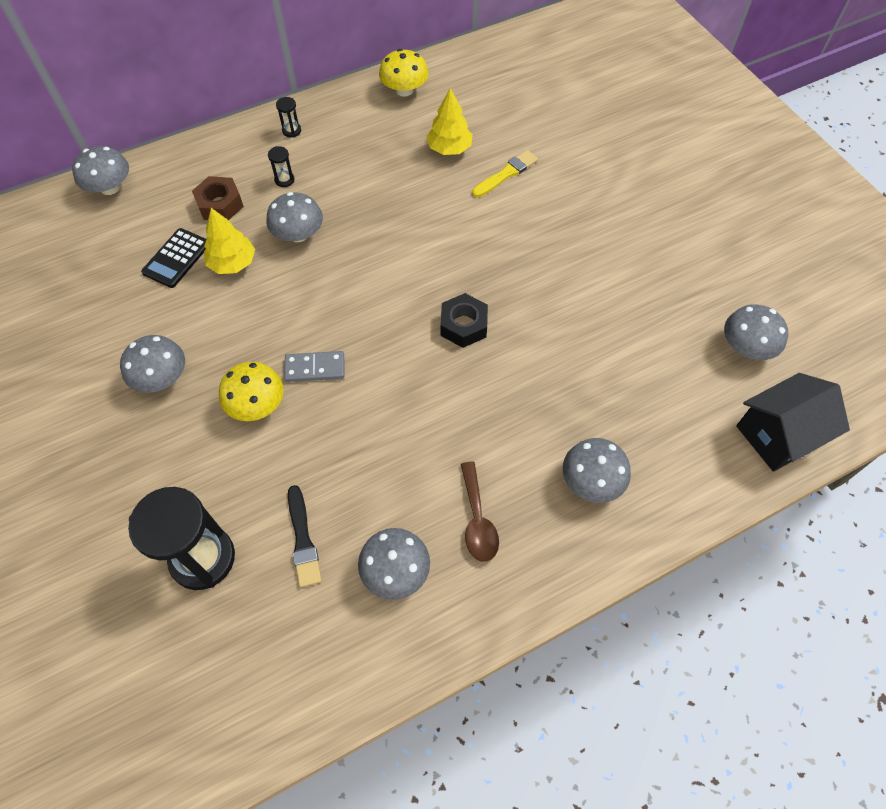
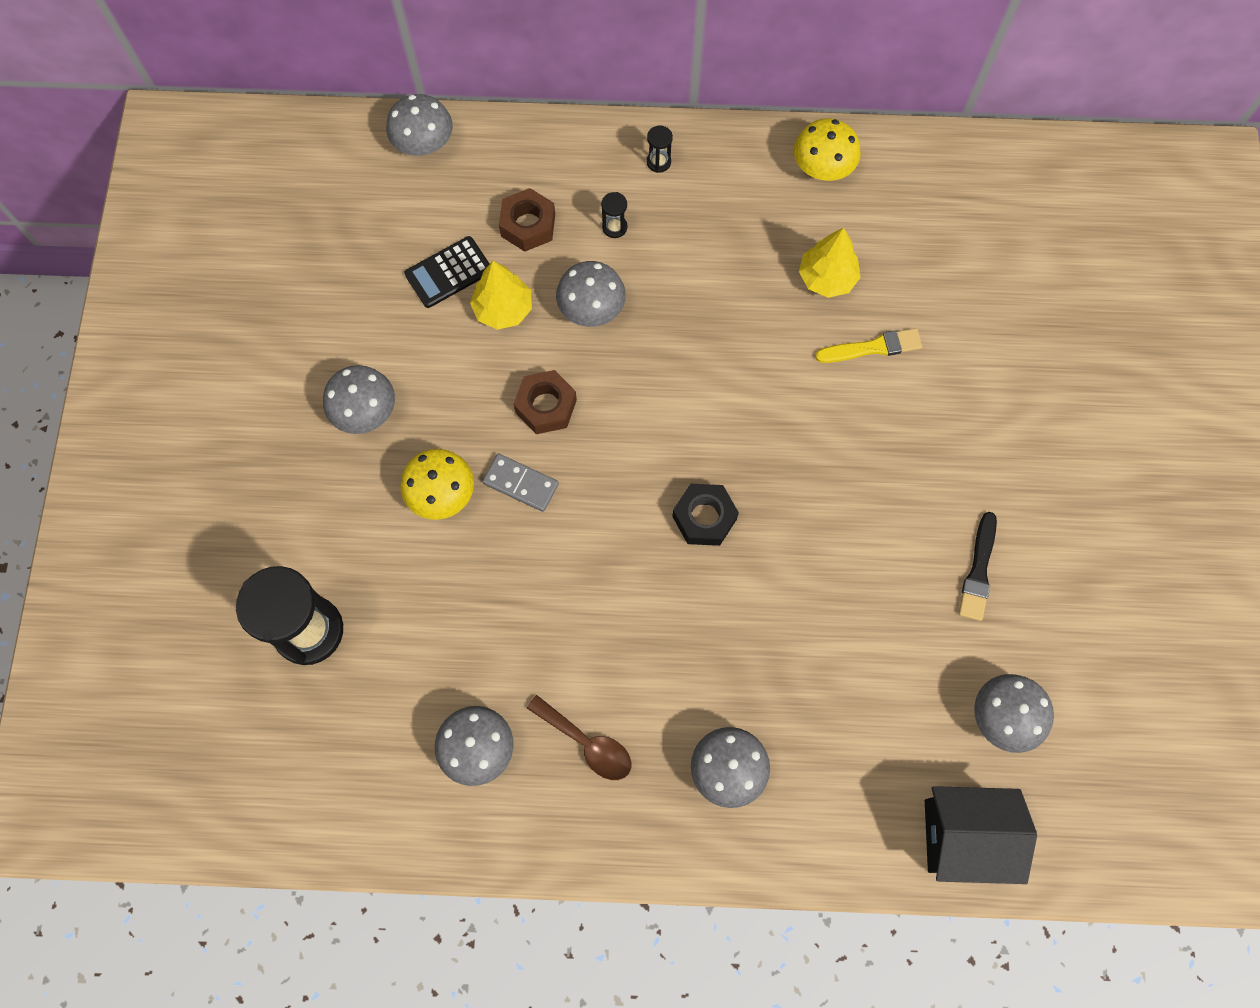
camera: 30 degrees right, 10 degrees up
(303, 309) = (546, 406): none -> brown nut
(303, 539) = (409, 665): black brush -> black brush (978, 570)
(477, 520) = (586, 743): brown spoon -> brown spoon turned 75 degrees counterclockwise

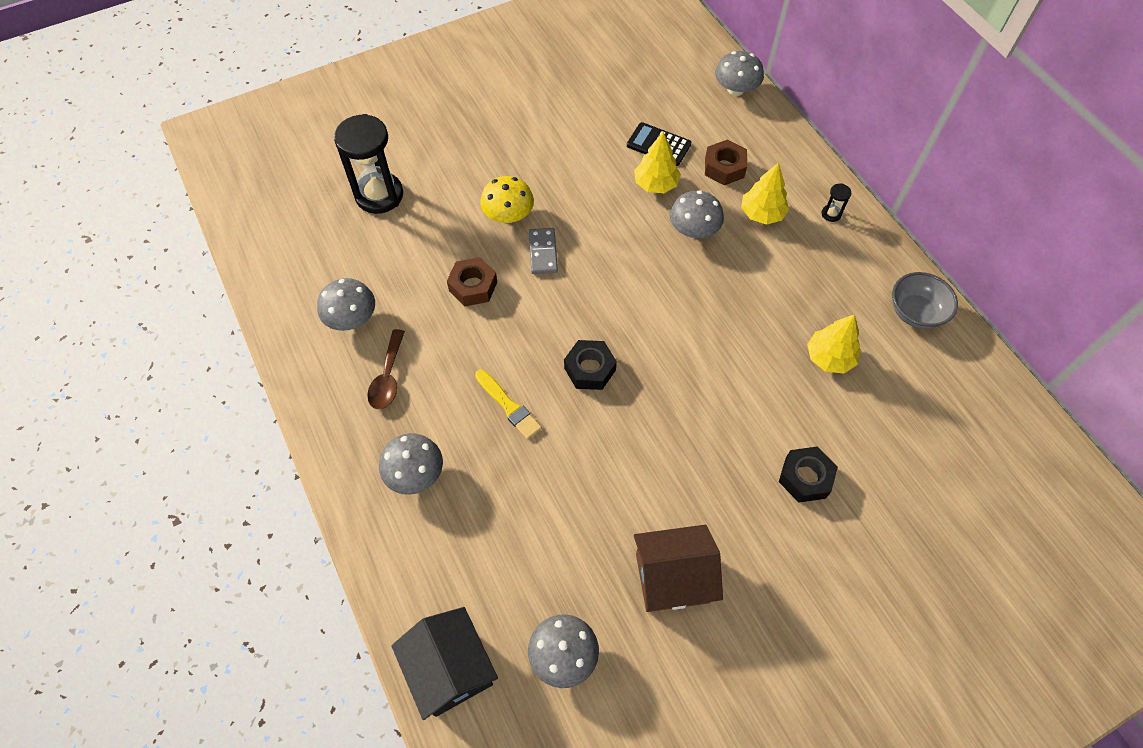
camera: 60 degrees right, 10 degrees down
(365, 411) = (536, 151): grey mushroom -> none
(546, 406) = (606, 239): brown nut -> brown nut (473, 286)
(614, 227) = (762, 213): black hourglass -> yellow tree
(822, 167) = (915, 312): yellow mushroom -> grey bowl
(872, 347) = (798, 414): yellow brush -> yellow brush (508, 406)
(941, 385) = (805, 477): none -> black nut
(978, 570) = (672, 578): black brush -> brown house

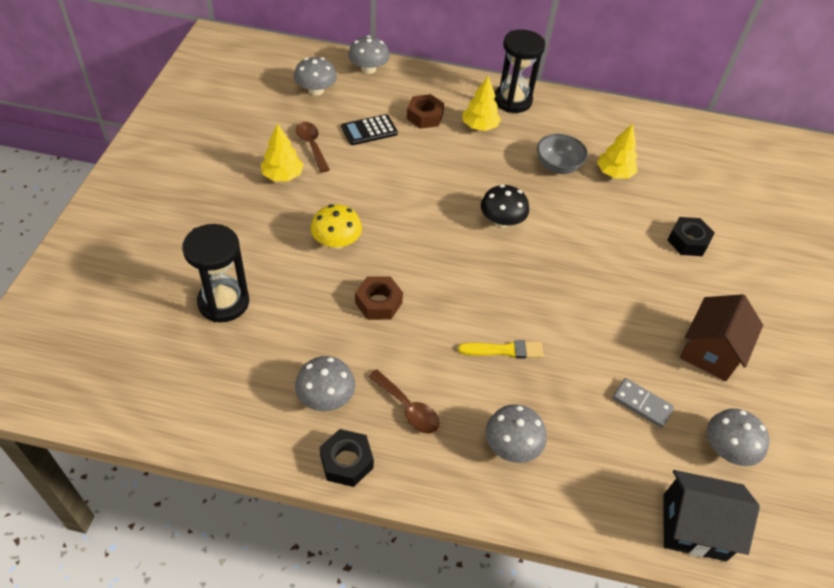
camera: 55 degrees left, 10 degrees down
(543, 252) = (392, 245): grey domino -> grey domino (641, 404)
(589, 369) = (516, 286): black nut -> black nut (346, 462)
(595, 123) = (312, 145): none -> brown spoon
(656, 184) = (400, 154): yellow tree -> yellow tree (283, 175)
(658, 308) = (501, 221): none -> black mushroom
(693, 230) = (457, 162): grey mushroom -> grey mushroom (316, 90)
(831, 214) = (512, 101): black hourglass -> black hourglass, size x2.48
(915, 312) = (616, 120): grey bowl -> grey bowl (557, 166)

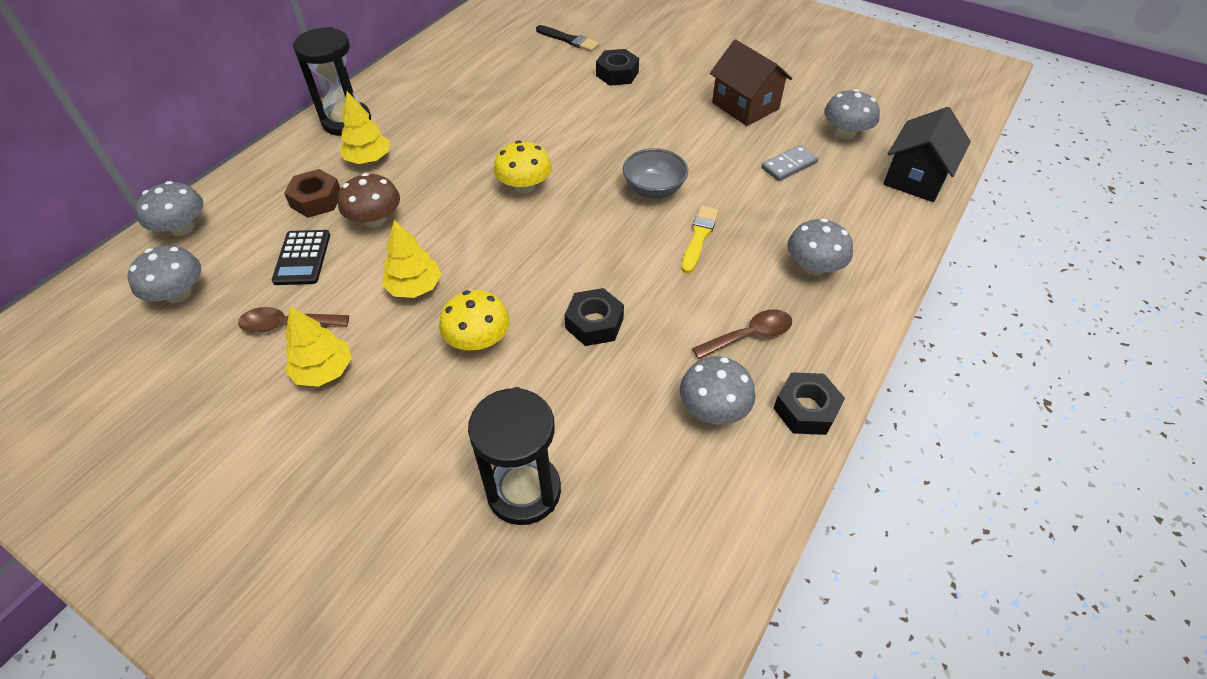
camera: 65 degrees left, 0 degrees up
(378, 303) = (594, 323): brown nut -> black nut
(421, 151) = (375, 219): none -> brown mushroom
(501, 221) = (524, 186): black mushroom -> yellow mushroom
(557, 166) = (471, 121): grey bowl -> grey bowl (654, 190)
(614, 173) = (505, 87): yellow tree -> yellow tree (415, 287)
(712, 194) = (568, 40): none -> black brush

